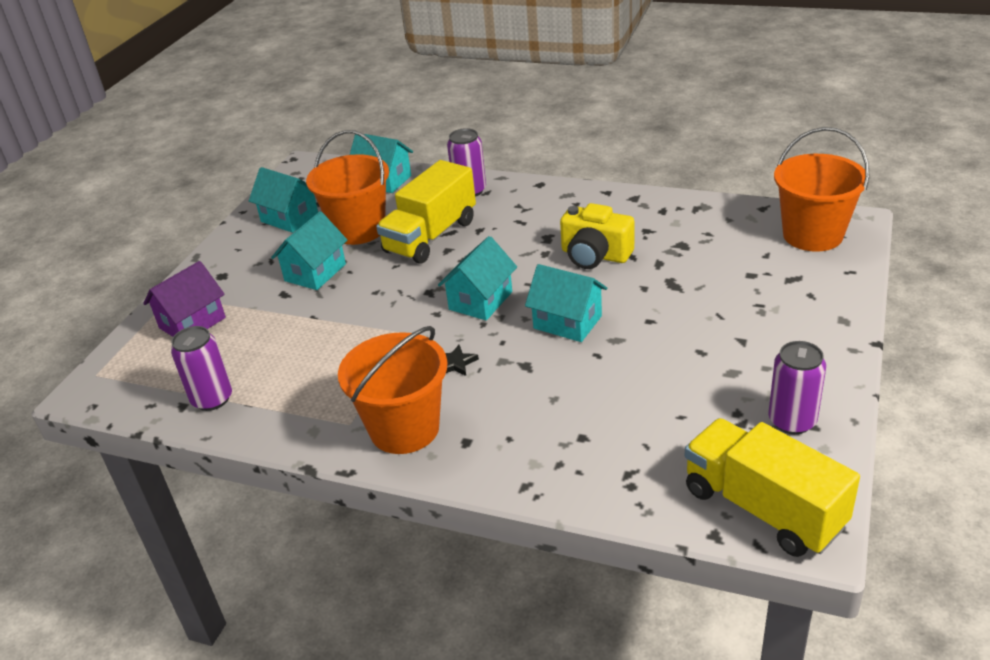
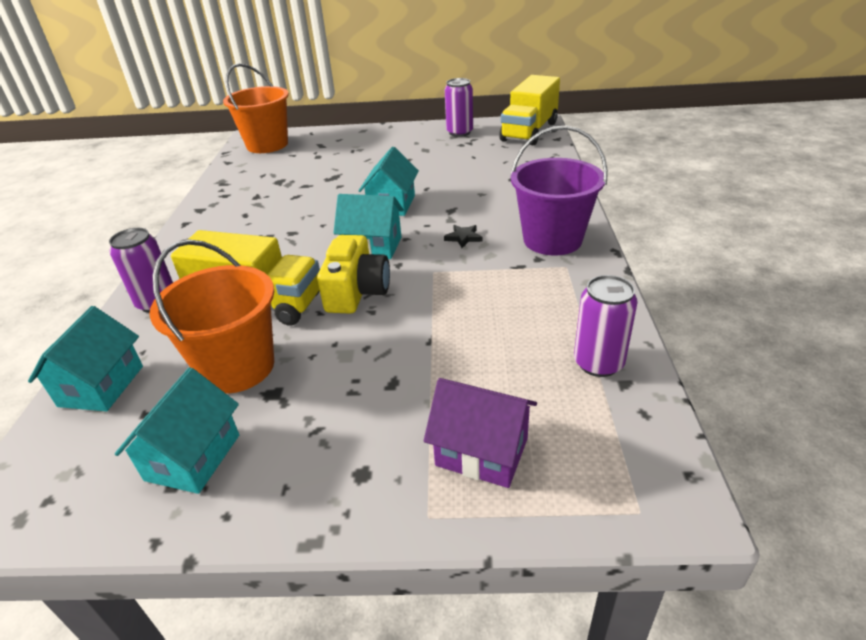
camera: 110 degrees left, 0 degrees up
(315, 272) = (341, 372): turquoise house -> none
(404, 429) = (552, 240): orange bucket -> purple bucket
(595, 255) = (295, 210): yellow camera -> yellow camera (357, 292)

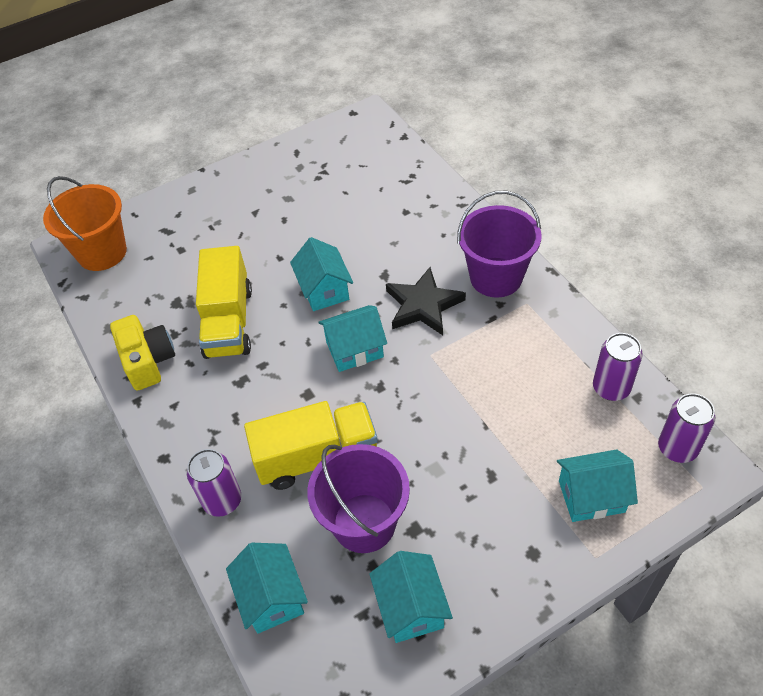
camera: 30 degrees left, 15 degrees up
(237, 367) = (364, 523): orange bucket -> purple bucket
(357, 292) = (388, 405): yellow camera -> yellow camera (148, 361)
(459, 132) = (301, 159): purple can -> purple can (677, 448)
(463, 238) = (423, 305): black star -> black star, size x2.26
(482, 452) = (591, 496): purple house -> turquoise house
(529, 131) = (370, 134): yellow truck -> yellow truck (229, 322)

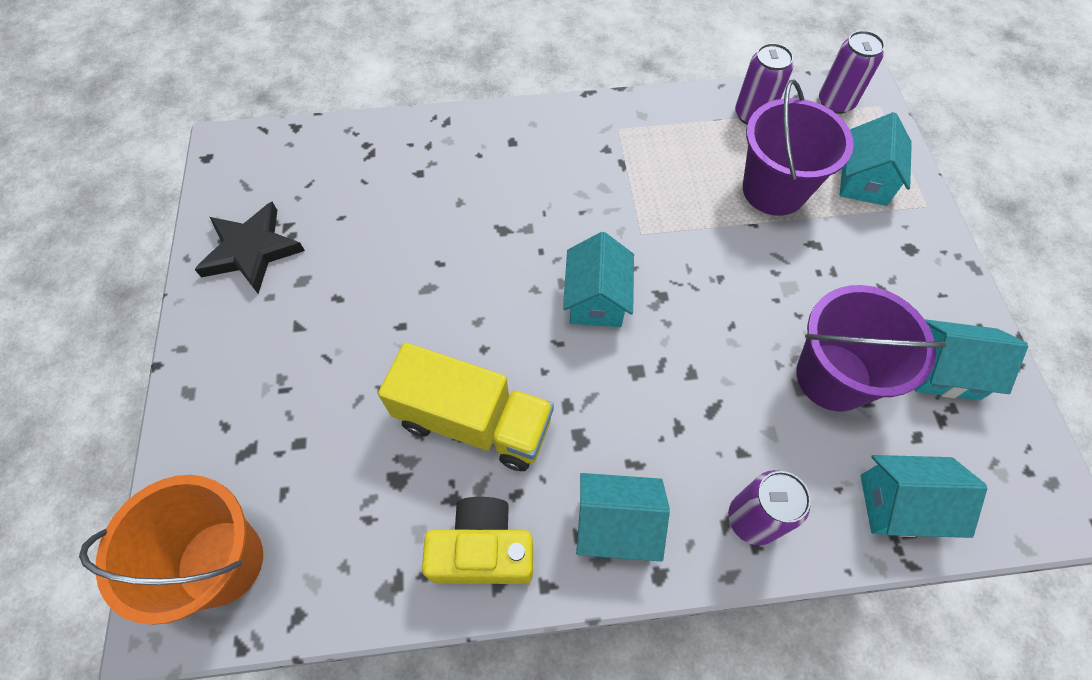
camera: 70 degrees left, 10 degrees up
(317, 457) = (730, 392): yellow truck -> none
(324, 290) = (487, 297): turquoise house -> turquoise house (616, 524)
(423, 305) = (570, 212): black star -> black star (251, 250)
(496, 277) = (569, 137): purple bucket -> purple bucket (774, 190)

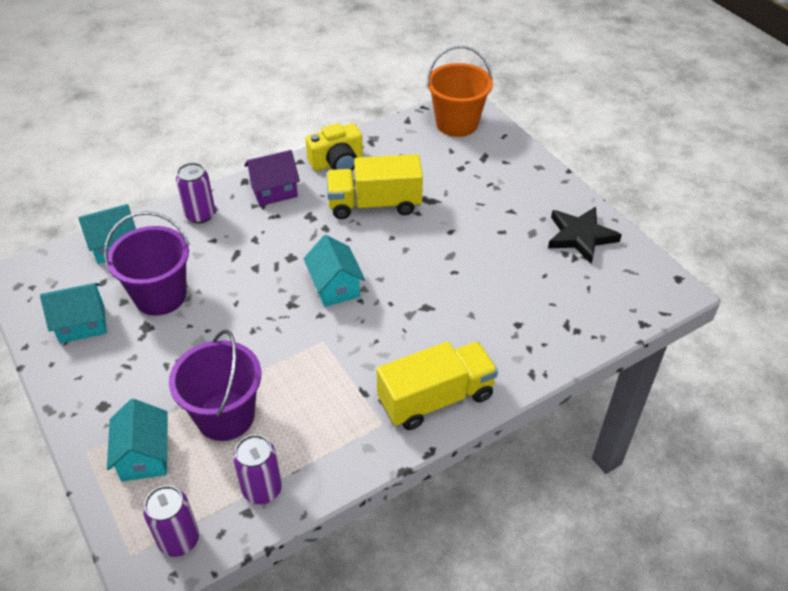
camera: 155 degrees right, 15 degrees down
(554, 132) = (436, 398): none -> yellow truck
(616, 524) = (274, 191): turquoise house -> purple house

